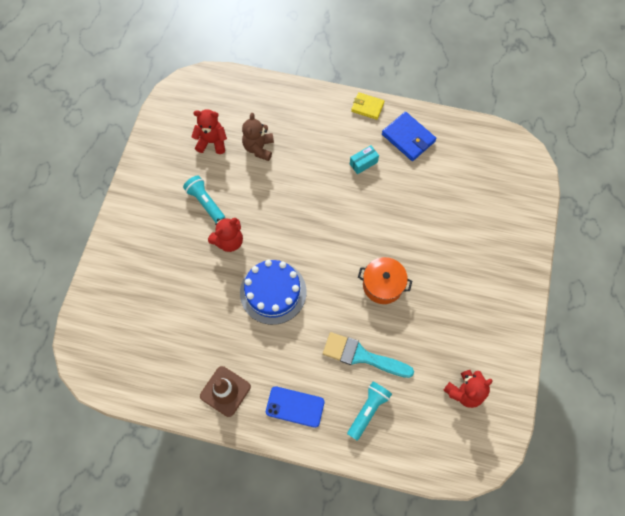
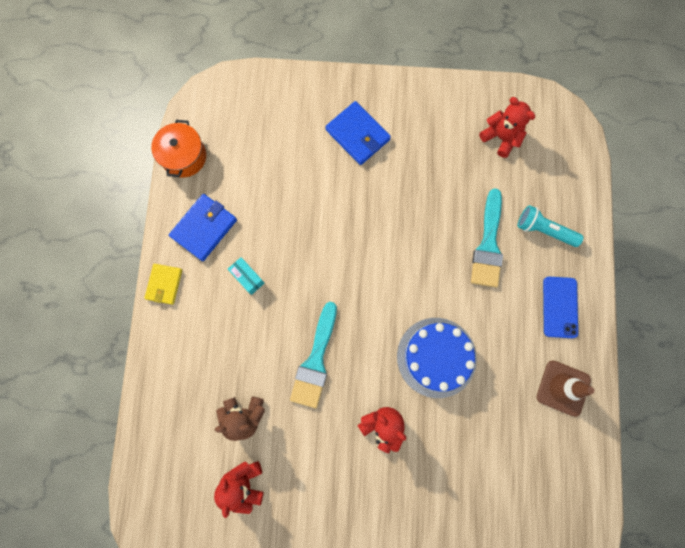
camera: 100 degrees left, 10 degrees up
(205, 202) = (335, 470): turquoise flashlight -> none
(289, 201) = (315, 361): none -> turquoise brush
(383, 285) = (402, 233): orange pot -> orange pot (184, 156)
(478, 264) = (357, 135): none -> blue wallet

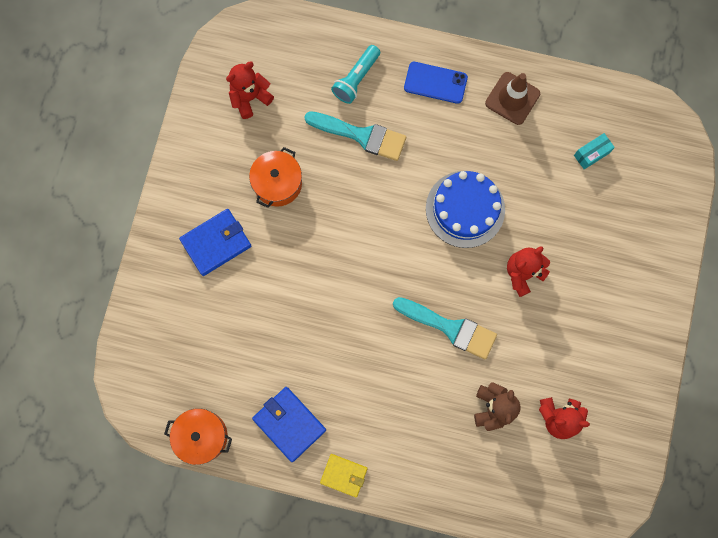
camera: 80 degrees left, 0 degrees up
(248, 277) = (352, 384): turquoise box -> turquoise box (591, 154)
(424, 177) = (277, 183): none -> orange pot

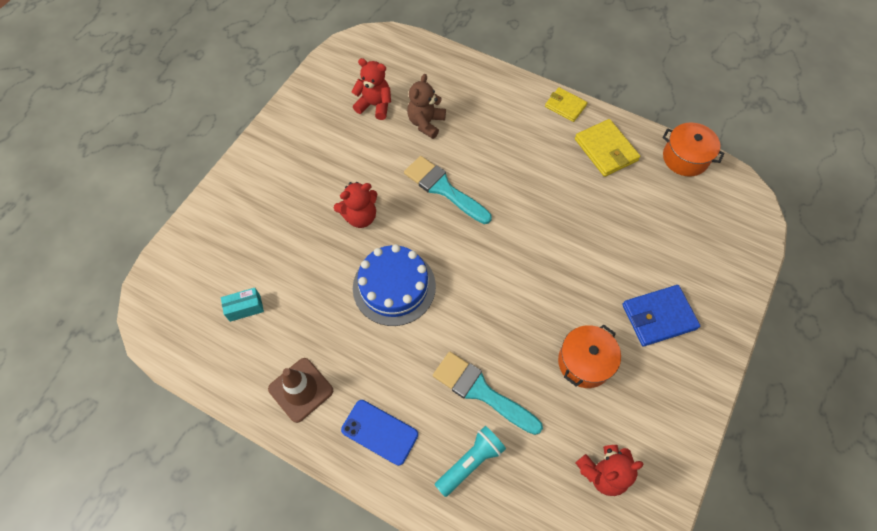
camera: 165 degrees left, 15 degrees down
(289, 424) = (606, 150): blue wallet -> yellow wallet

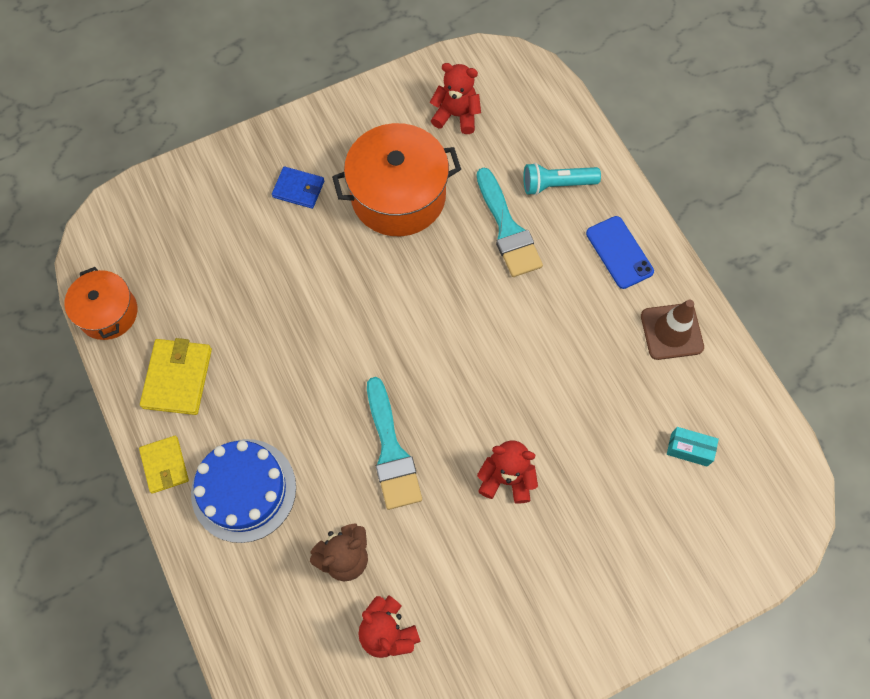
camera: 145 degrees left, 5 degrees up
(394, 287) = (521, 373): blue cake -> blue cake (243, 490)
(584, 362) = (398, 196): orange pot -> orange pot, size x1.66
(659, 317) = (298, 189): blue wallet -> blue wallet, size x0.66

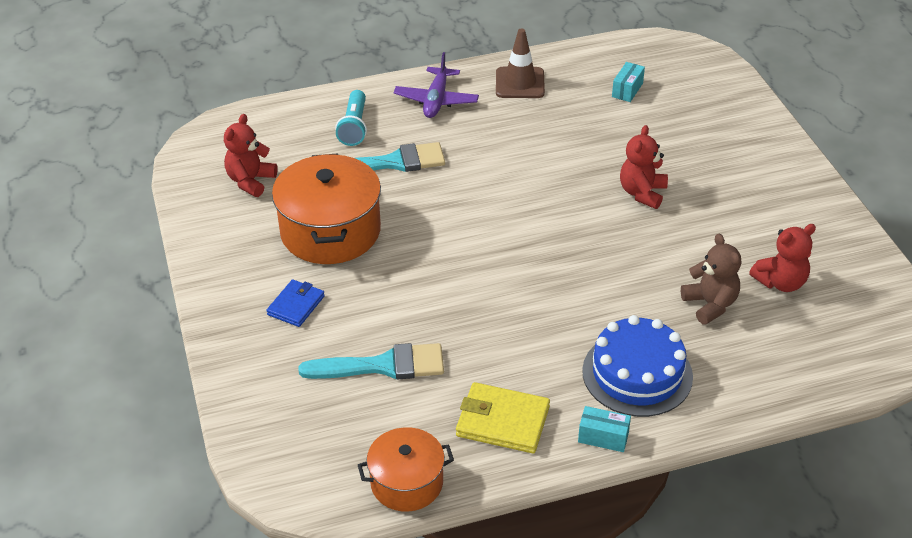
camera: 80 degrees left, 25 degrees down
(165, 465) = (603, 437): yellow wallet -> turquoise box
(391, 451) = (608, 263): turquoise brush -> turquoise brush (383, 365)
(619, 252) = (436, 100): blue phone -> purple plane

